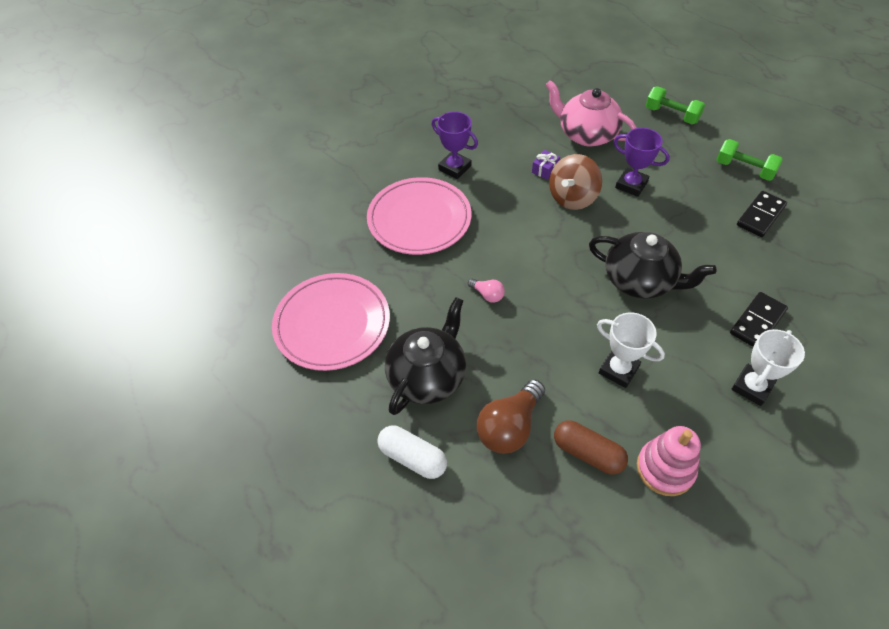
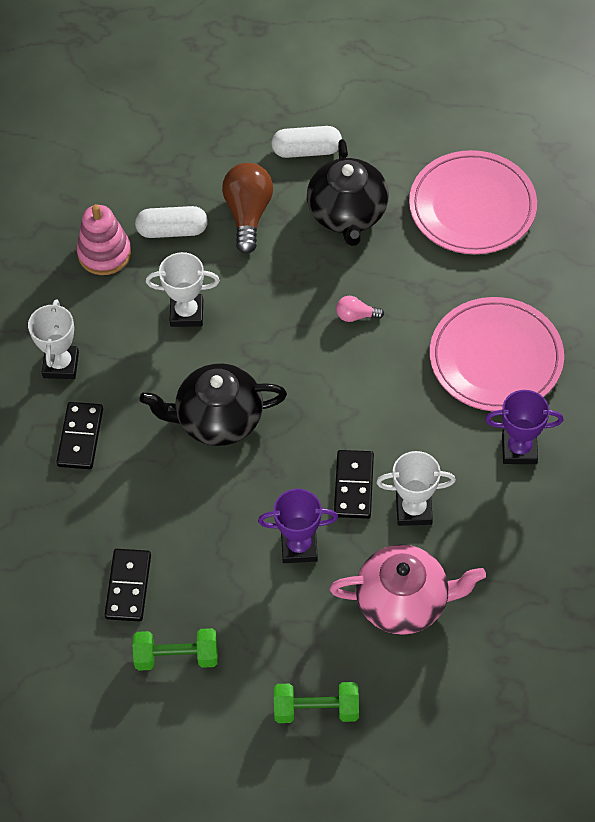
camera: 145 degrees right, 5 degrees up
(545, 170) = (414, 510): purple gift -> white trophy
(572, 198) = (354, 486): brown spinning top -> black domino
(587, 453) = (172, 230): brown capsule -> white capsule

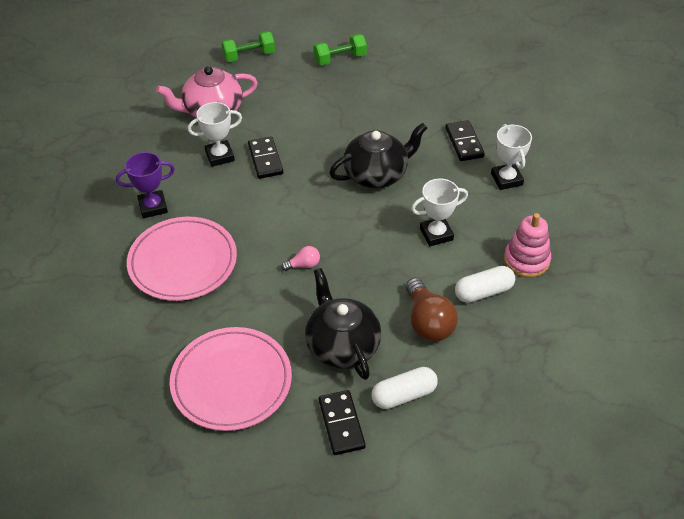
camera: 160 degrees right, 10 degrees down
(128, 586) = (386, 80): black domino -> black domino (341, 424)
(299, 547) = (289, 121): purple trophy -> none

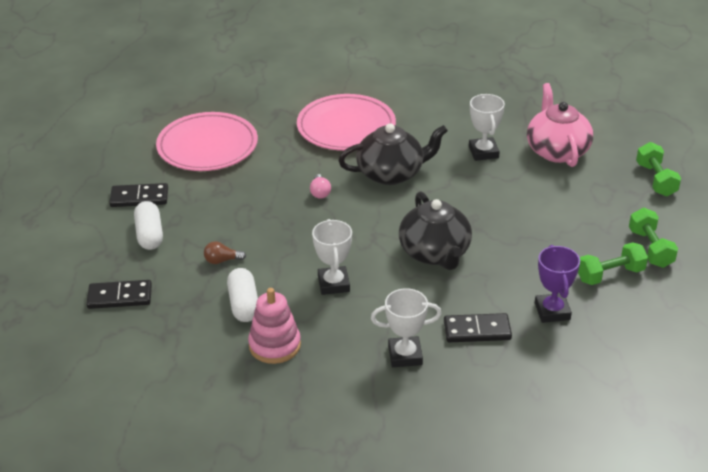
camera: 100 degrees right, 10 degrees down
(153, 207) = (420, 113): purple trophy -> purple trophy (552, 311)
(265, 159) = (473, 180): black domino -> black domino (120, 297)
(342, 345) = (218, 206): black teapot -> black teapot (391, 173)
(377, 78) = (610, 275): none -> green dumbbell
(428, 322) = (222, 260): brown light bulb -> brown light bulb, size x0.50

